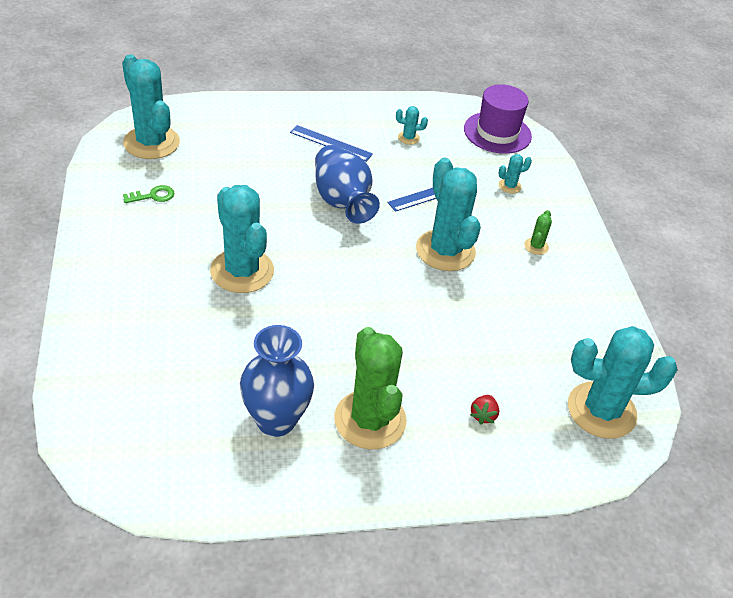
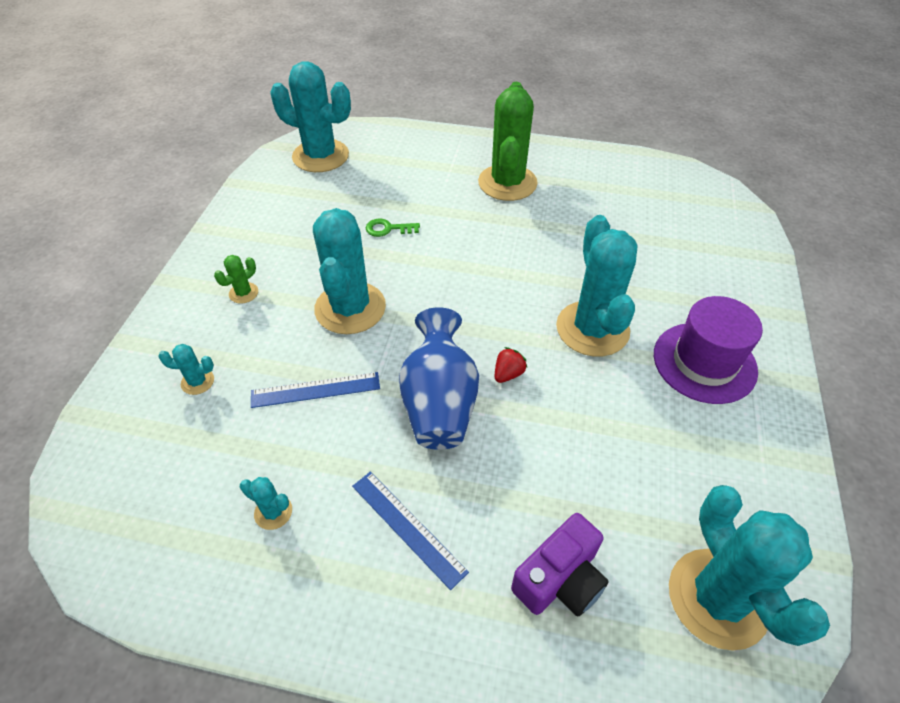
camera: 155 degrees left, 5 degrees up
(153, 196) = (705, 468): green key -> green key (388, 229)
(239, 137) = (560, 579): none -> purple camera
(276, 420) = (583, 196): blue vase -> none
(483, 415) = (416, 170): red strawberry -> red strawberry (508, 374)
(497, 132) = (119, 493): purple hat -> purple hat (704, 362)

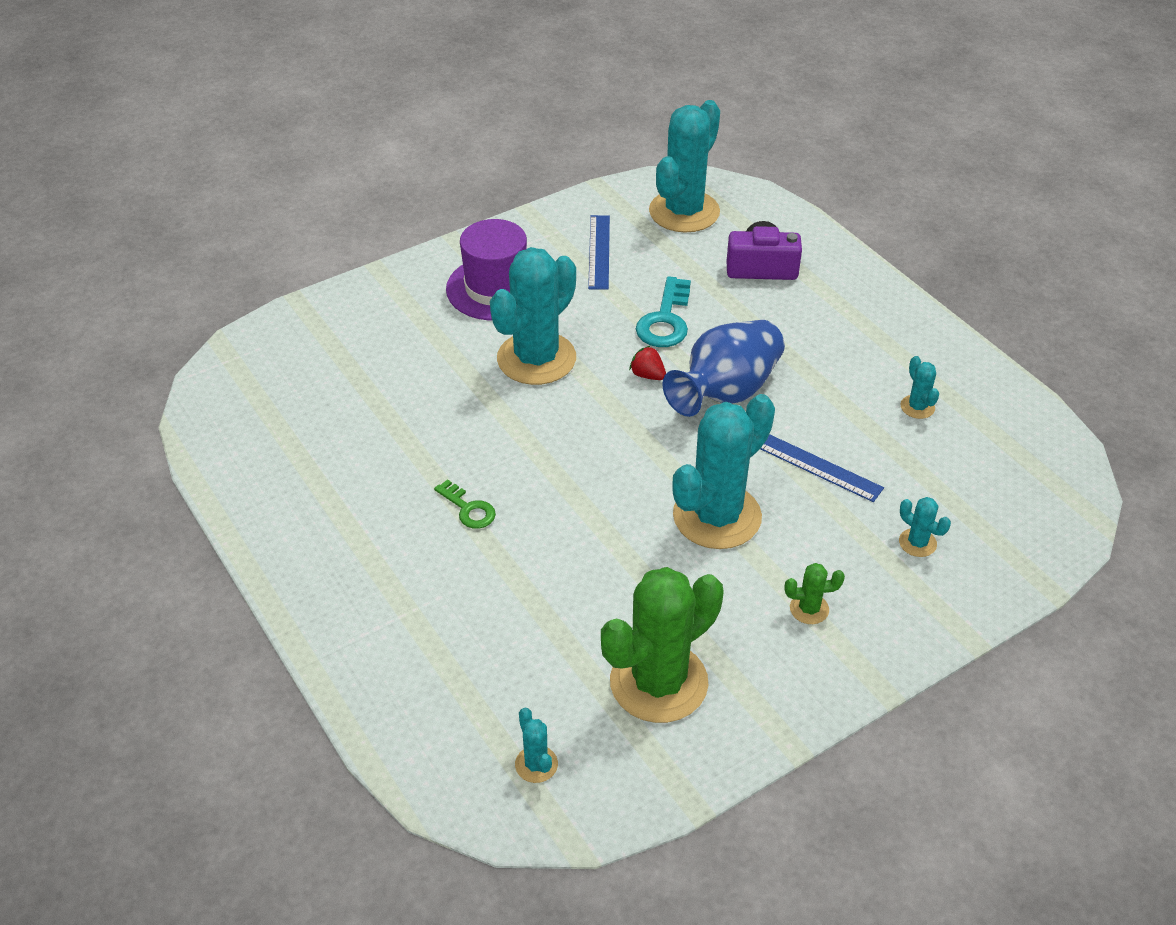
camera: 135 degrees left, 5 degrees down
(320, 156) = (536, 764): turquoise cactus -> turquoise cactus, size x0.42
(388, 229) = (583, 578): green key -> green key (468, 509)
(408, 527) = (829, 342): blue ruler -> blue ruler (599, 252)
(507, 183) = (384, 540): green cactus -> green cactus (658, 682)
(508, 374) = (647, 375): red strawberry -> red strawberry turned 45 degrees clockwise
(559, 436) = (665, 320): none -> turquoise key

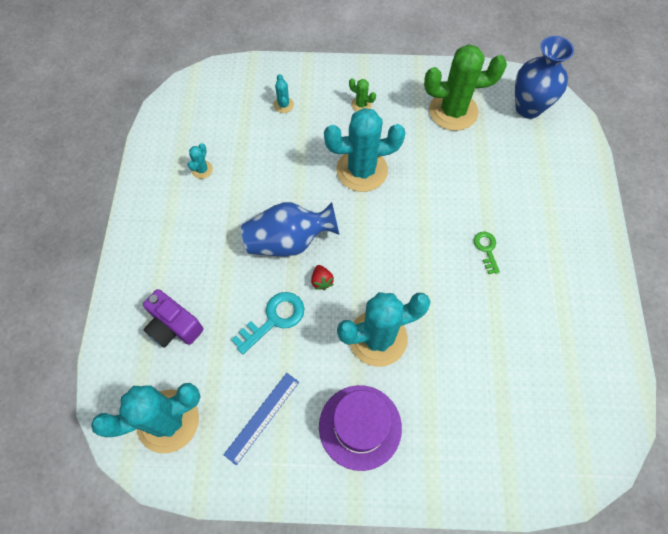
camera: 145 degrees left, 20 degrees up
(536, 764) = (528, 108): turquoise cactus -> blue vase
(816, 466) = (288, 168): blue ruler -> none

